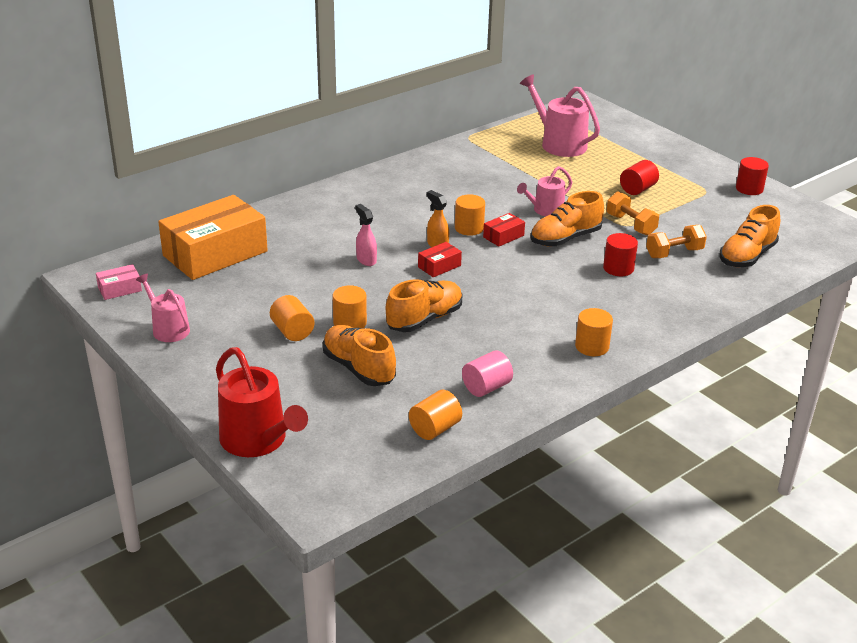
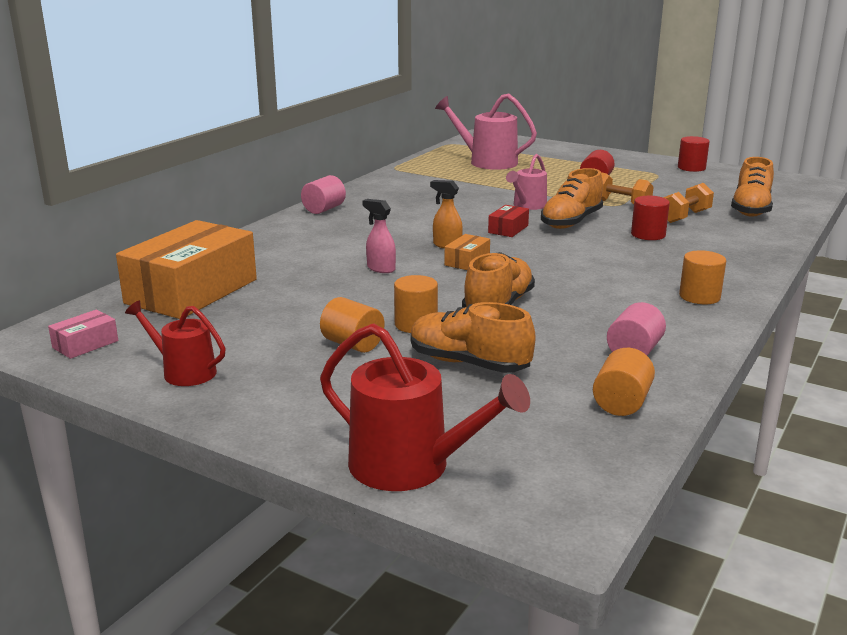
camera: 20 degrees left, 10 degrees down
(168, 329) = (184, 372): pink watering can -> red watering can
(370, 181) = (324, 209): none -> pink cylinder
(439, 266) = (467, 261): red box -> orange box
(469, 228) = (466, 228): orange cylinder -> none

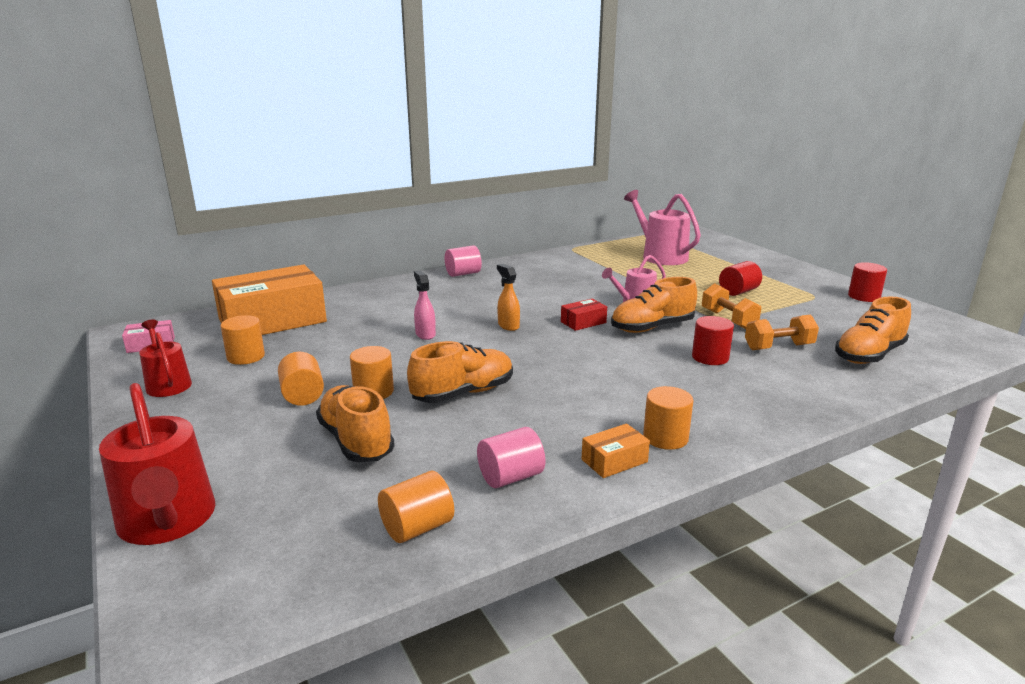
camera: 30 degrees right, 0 degrees up
(227, 328) = (246, 357): none -> orange cylinder
(467, 261) = (502, 344): orange box -> orange box (614, 461)

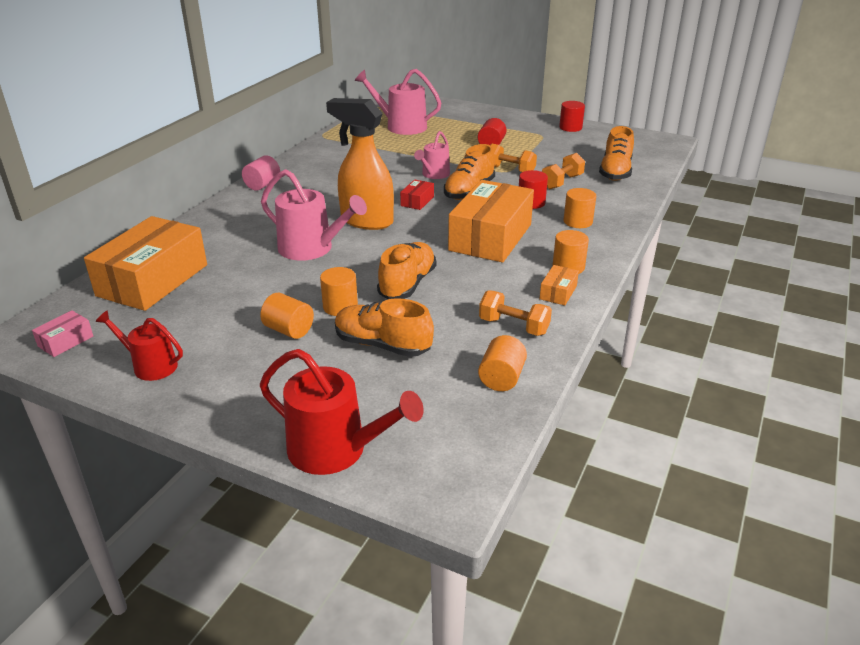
camera: 35 degrees left, 10 degrees up
(246, 357) = (184, 319): orange cylinder -> orange cylinder (578, 222)
(425, 334) = (311, 248): pink spray bottle -> pink watering can
(508, 326) = (366, 221): orange spray bottle -> orange spray bottle, size x2.22
(510, 477) = (513, 326): pink cylinder -> orange dumbbell
(614, 377) = (490, 237): none -> orange box

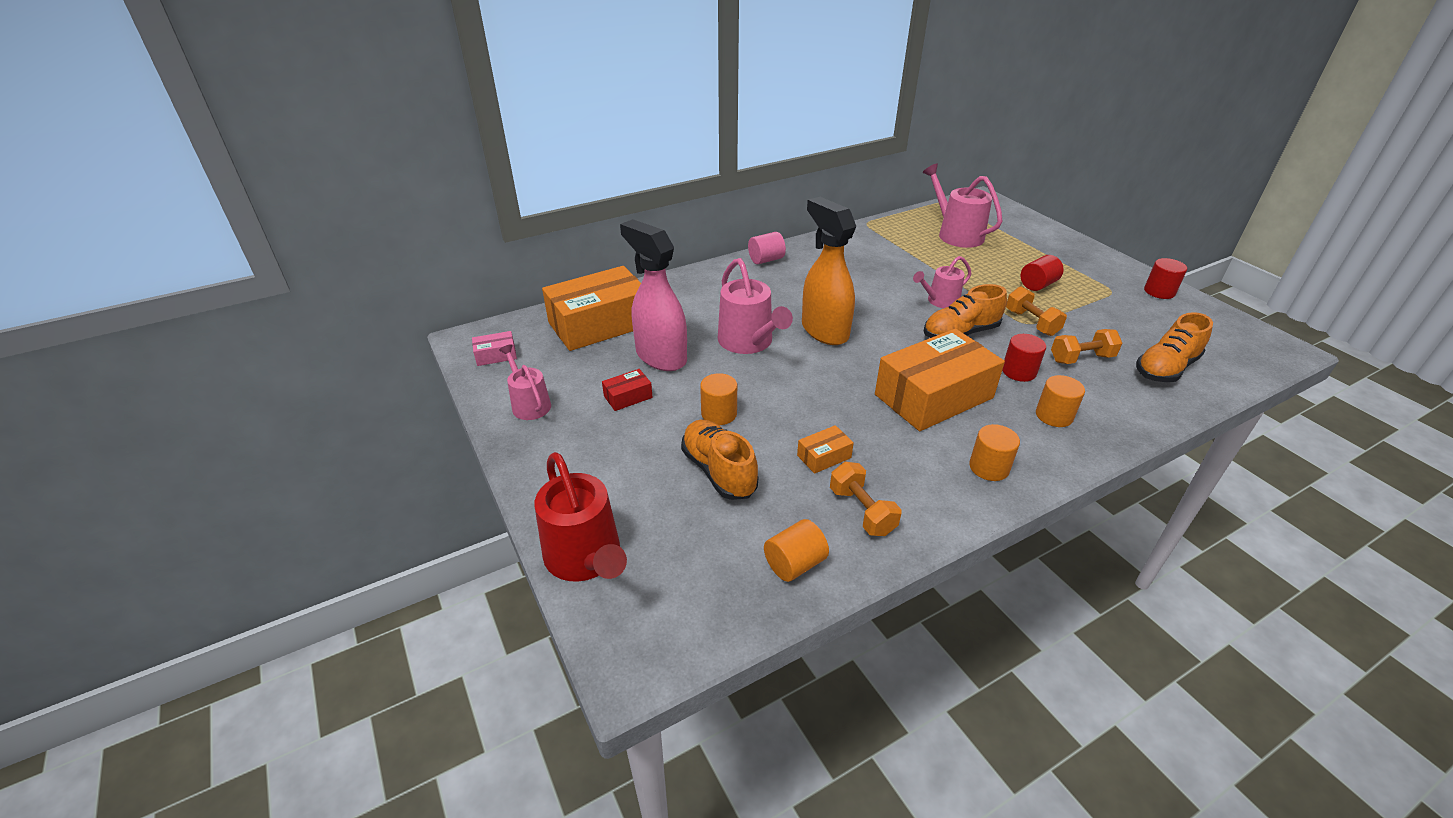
camera: 35 degrees right, 5 degrees up
(150, 366) = (529, 404): red watering can -> pink watering can
(242, 285) = (660, 356): none -> pink spray bottle
(289, 330) = (656, 418): orange cylinder -> none
(407, 284) = (800, 416): orange shoe -> none
(417, 201) = (894, 326): red box -> red box (628, 397)
(558, 292) = (948, 493): orange box -> orange box (824, 456)

